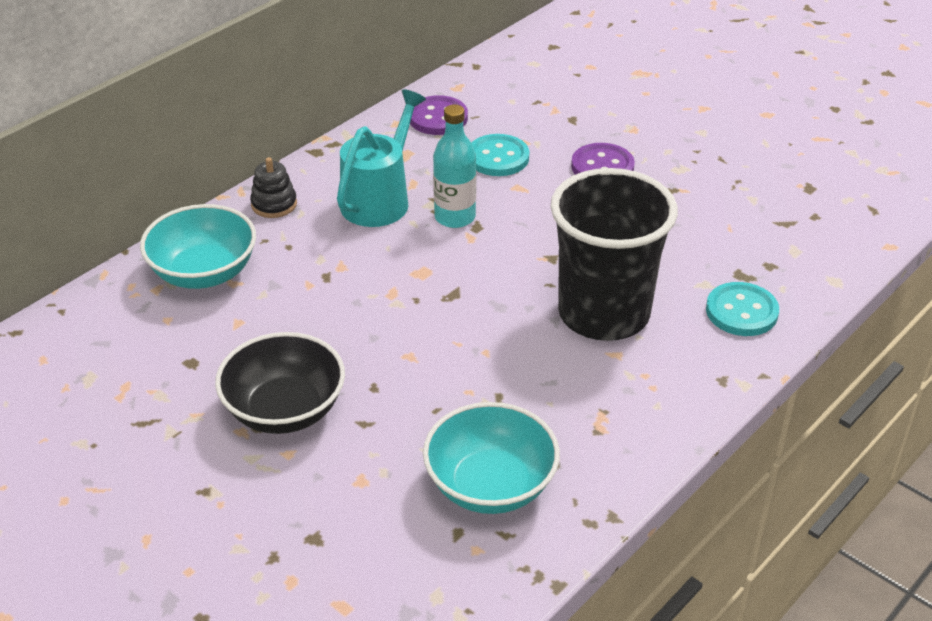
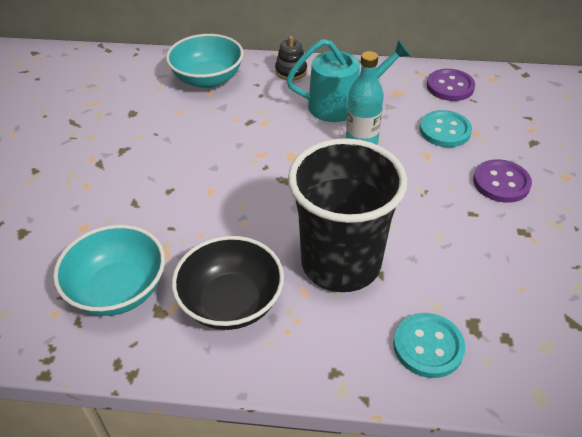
camera: 55 degrees right, 5 degrees up
(284, 410) = (120, 165): black bowl -> black bowl (231, 302)

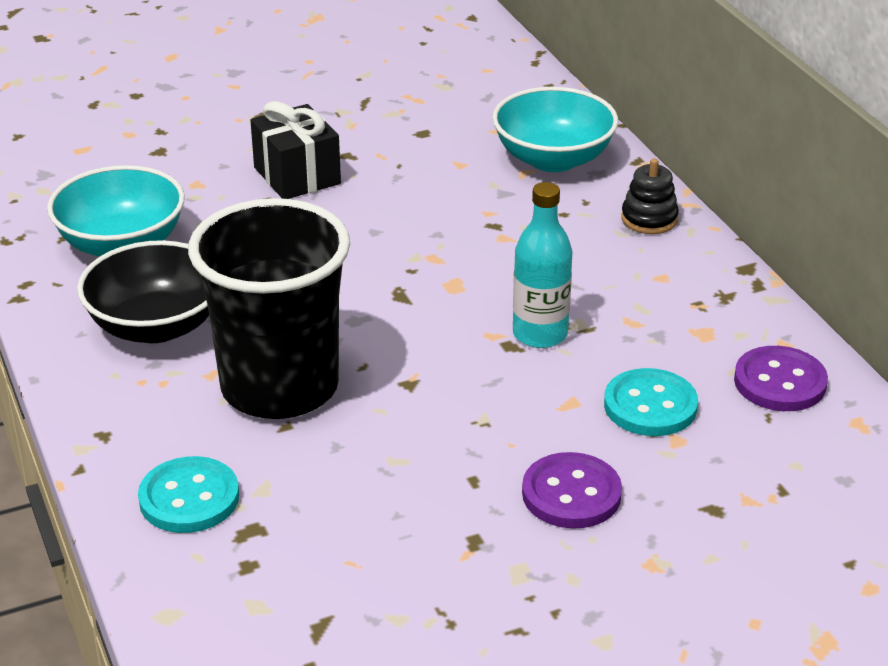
camera: 60 degrees right, 10 degrees down
(123, 178) = (297, 175): none -> black gift
(342, 105) = (614, 290): turquoise watering can -> none

